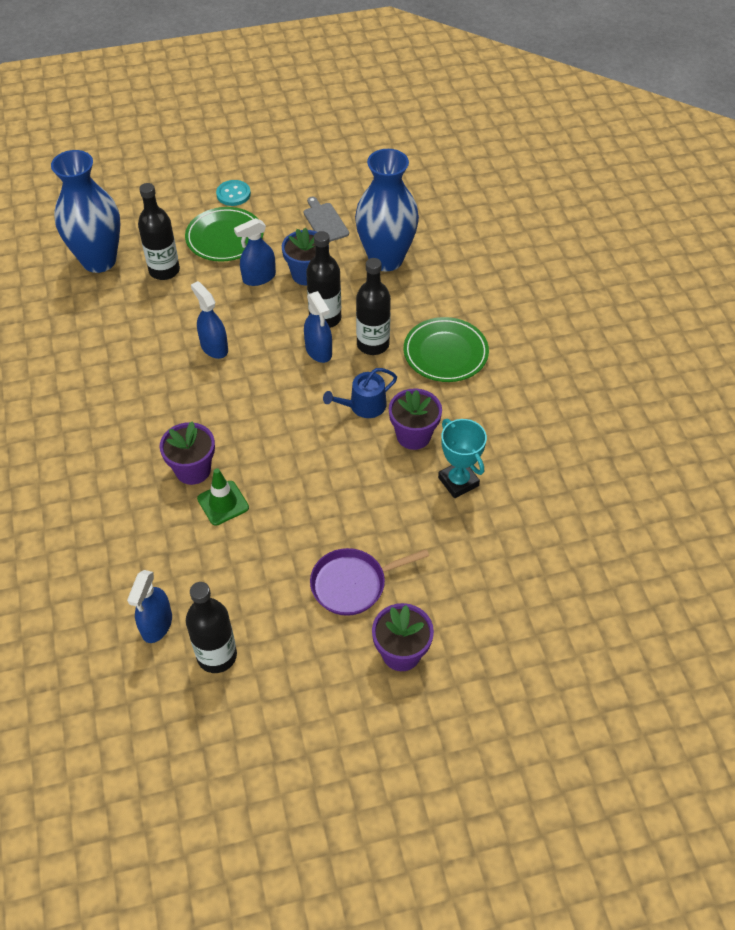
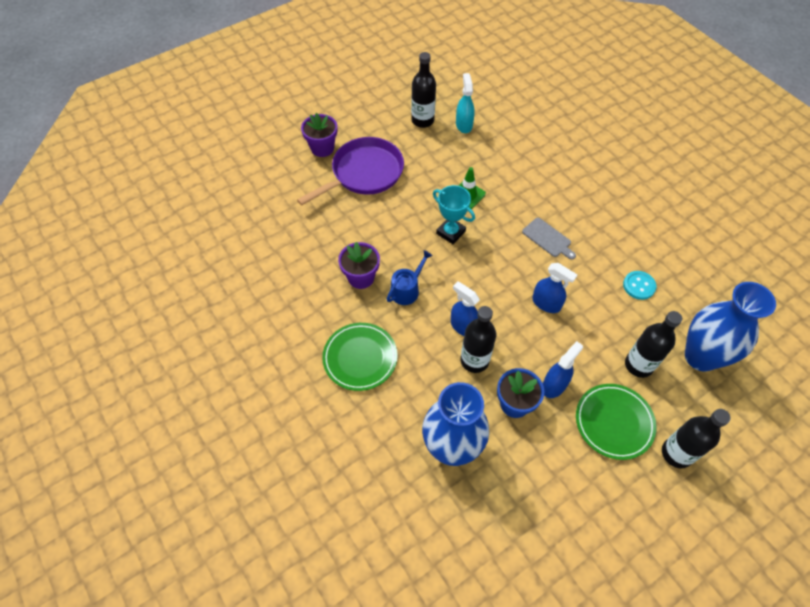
camera: 160 degrees right, 5 degrees up
(156, 624) = (464, 125): blue spray bottle -> turquoise spray bottle
(193, 470) = (499, 209): purple flower pot -> none
(233, 194) = (645, 486): turquoise button -> turquoise button (639, 286)
(325, 221) = (533, 480): grey cutting board -> grey cutting board (548, 238)
(353, 584) = (364, 173): purple pan -> purple pan, size x1.53
(373, 344) = (423, 347): black bottle -> black bottle (676, 453)
(458, 482) = (318, 253): turquoise trophy -> turquoise trophy (450, 232)

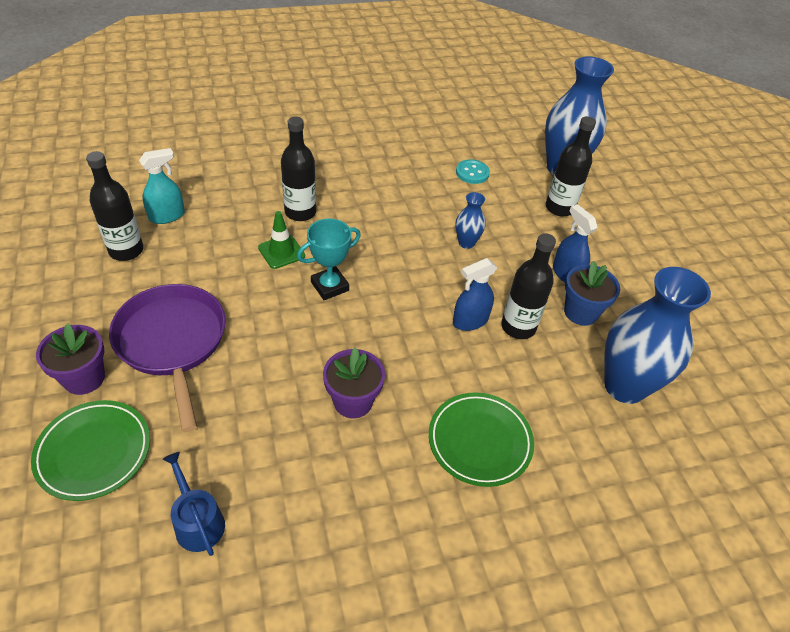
camera: 75 degrees left, 10 degrees down
(407, 289) = (395, 357): blue watering can -> blue watering can (197, 521)
(464, 125) = (167, 216): turquoise spray bottle -> turquoise spray bottle turned 135 degrees clockwise
(546, 303) = (466, 243): blue spray bottle -> blue vase
(548, 238) = (383, 210): grey cutting board -> none
(614, 422) = (616, 248): green plate -> green plate (94, 452)
(676, 453) = (654, 221): black bottle -> black bottle (300, 212)

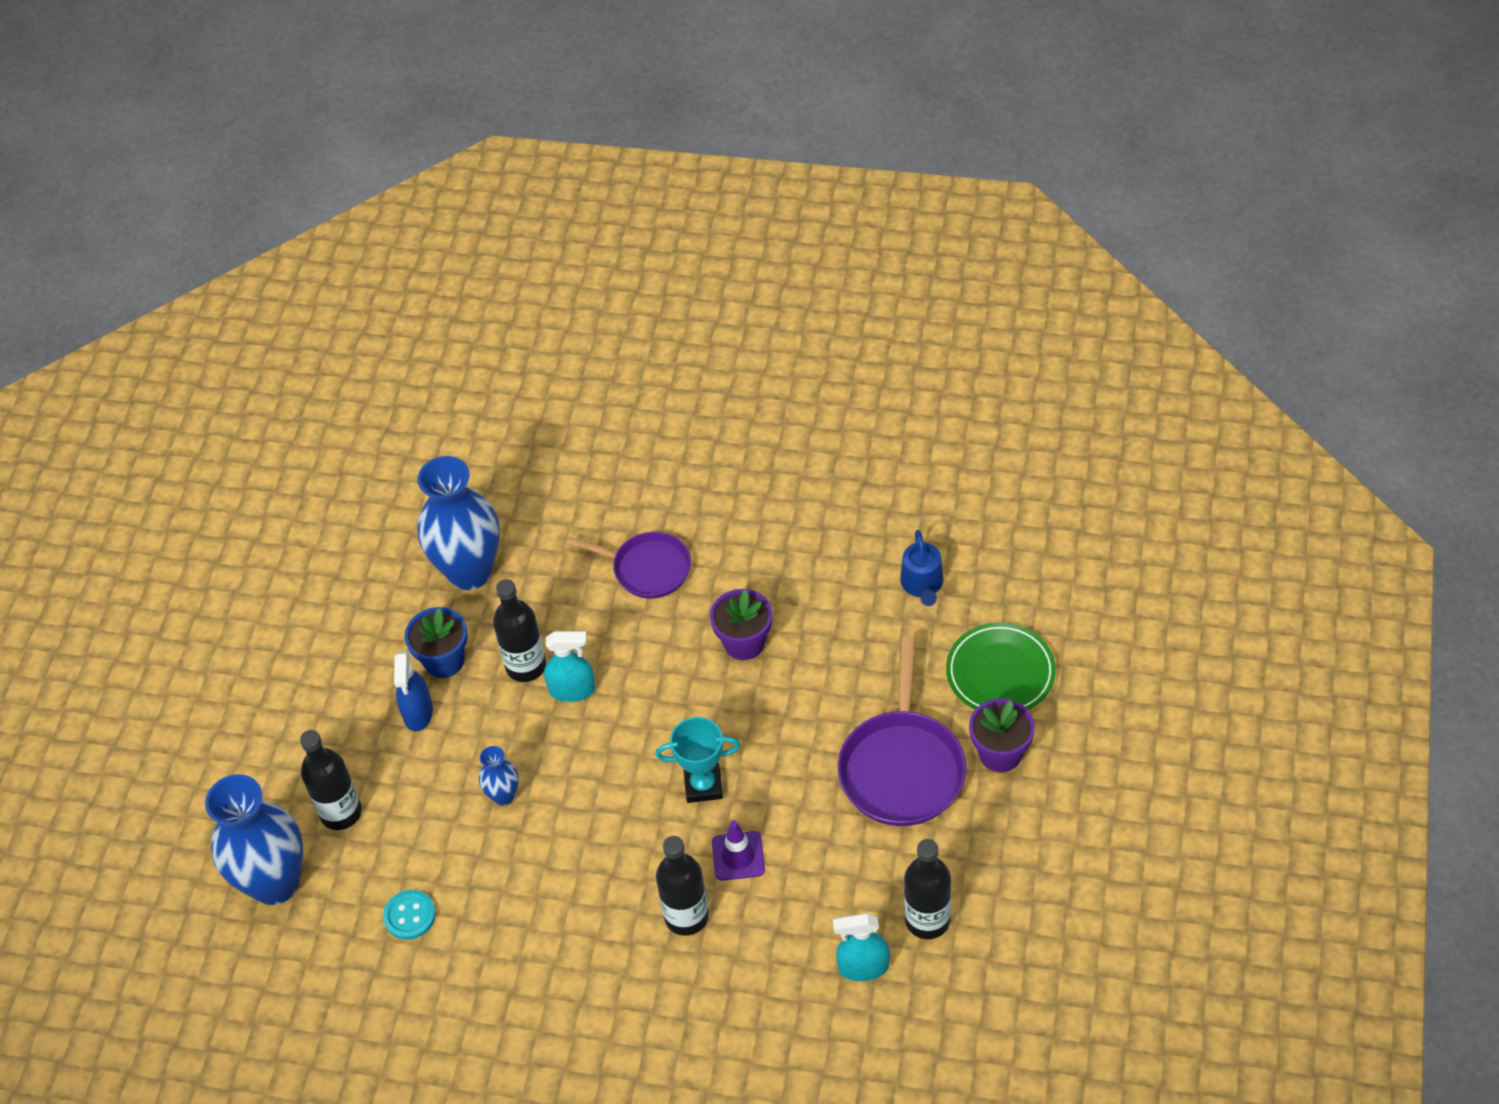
camera: 145 degrees left, 5 degrees up
(281, 252) = (738, 856): green traffic cone -> purple traffic cone
(470, 321) = (572, 690): blue spray bottle -> turquoise spray bottle
(480, 441) = (647, 569): green plate -> purple pan

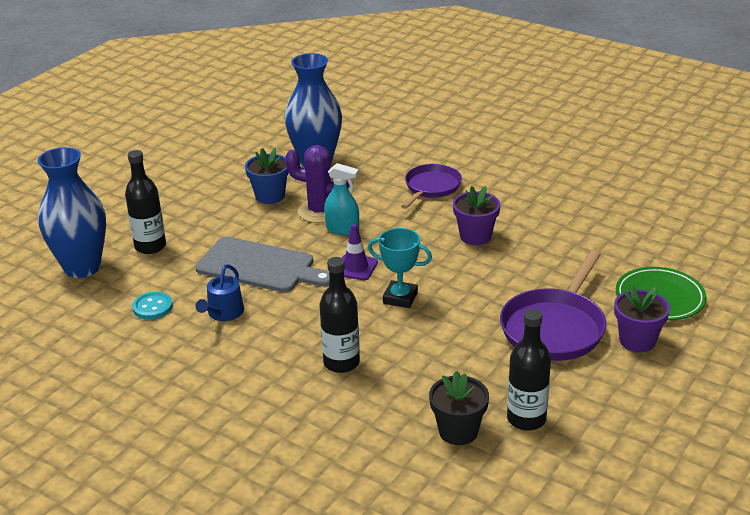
camera: 20 degrees right, 20 degrees down
(418, 713) = (235, 214): blue spray bottle -> none
(503, 796) = (260, 266): blue vase -> grey cutting board
(526, 666) = (320, 211): black bottle -> purple cactus
(647, 569) = (431, 187): purple pan -> purple pan turned 105 degrees counterclockwise
(738, 856) = (401, 341): purple traffic cone -> purple traffic cone (356, 267)
(863, 967) = (458, 431): turquoise spray bottle -> black flower pot
(922, 584) = (623, 240): blue watering can -> blue watering can (223, 313)

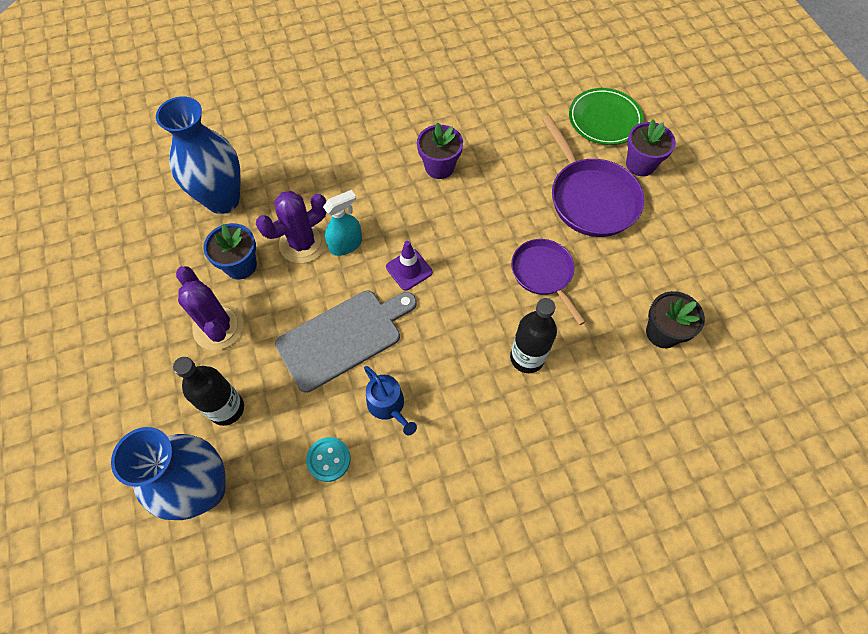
camera: 55 degrees left, 30 degrees up
(209, 212) = (218, 327): none -> purple cactus
(400, 298) = (476, 266): turquoise trophy -> none
(431, 187) = (345, 149): purple pan -> purple pan (543, 274)
(526, 419) = (677, 283): black bottle -> none

